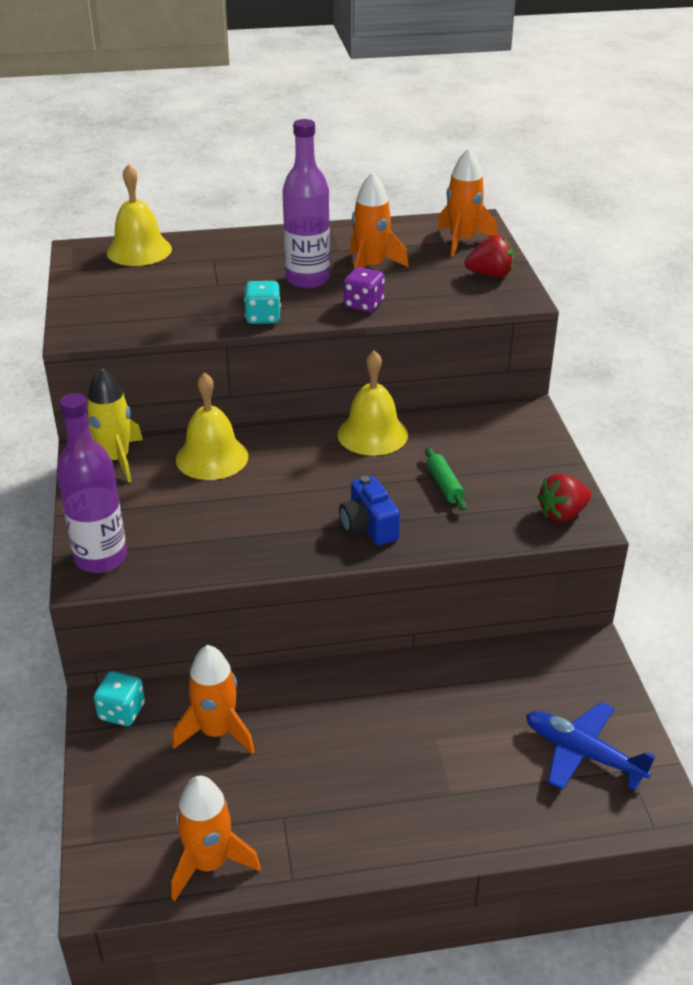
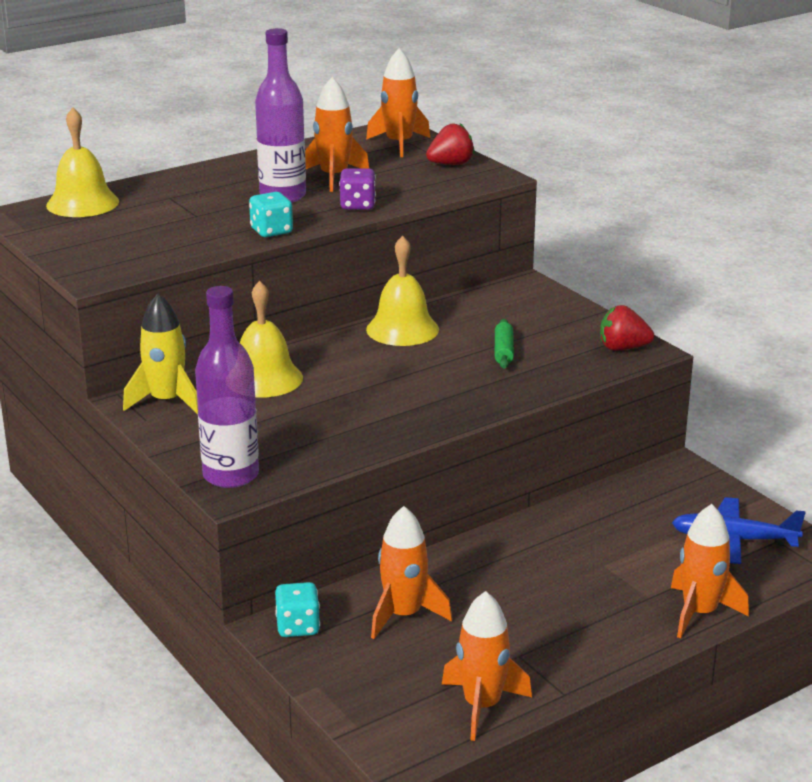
camera: 25 degrees left, 10 degrees down
(368, 526) = (463, 395): blue camera -> none
(444, 485) = (503, 351): green rolling pin -> green rolling pin turned 45 degrees clockwise
(487, 831) = (699, 613): none -> orange rocket
(562, 514) = (622, 348): red strawberry -> red strawberry turned 60 degrees clockwise

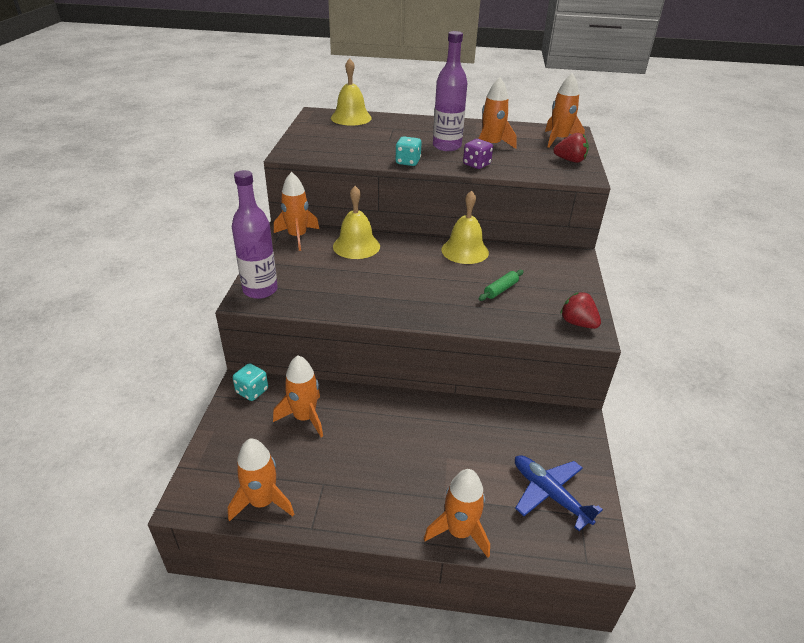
camera: 40 degrees right, 10 degrees up
(166, 401) = (297, 237): yellow rocket -> orange rocket

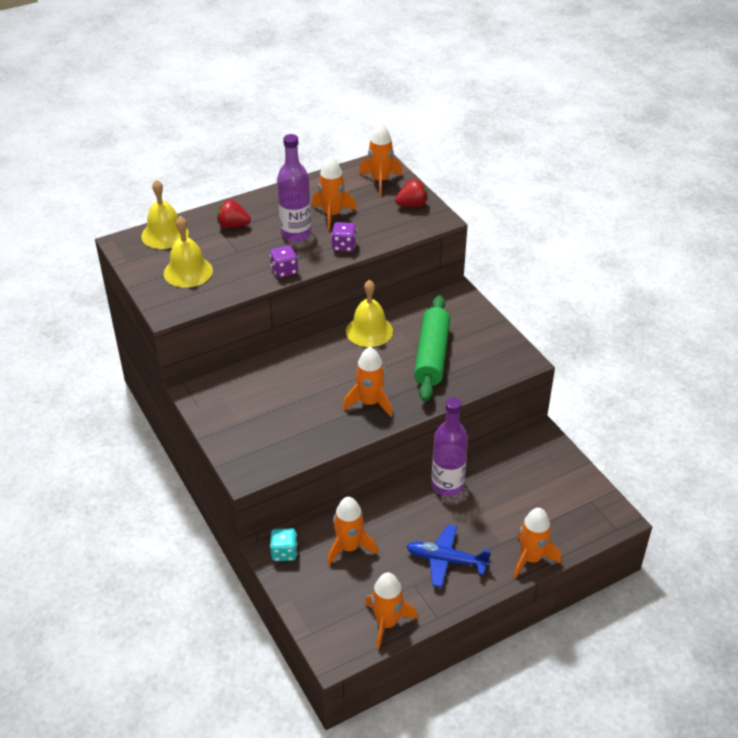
camera: 35 degrees left, 5 degrees up
(260, 290) = (246, 460): purple bottle -> purple bottle (447, 485)
(297, 237) = (212, 390): orange rocket -> orange rocket (370, 403)
(356, 246) = (275, 373): yellow bell -> yellow bell (188, 272)
(408, 162) = (284, 271): turquoise dice -> purple dice
(500, 290) = (431, 356): green rolling pin -> green rolling pin, size x2.29
(549, 494) = (563, 499): blue plane -> blue plane (446, 560)
(577, 323) = (510, 357): red strawberry -> red strawberry (233, 225)

